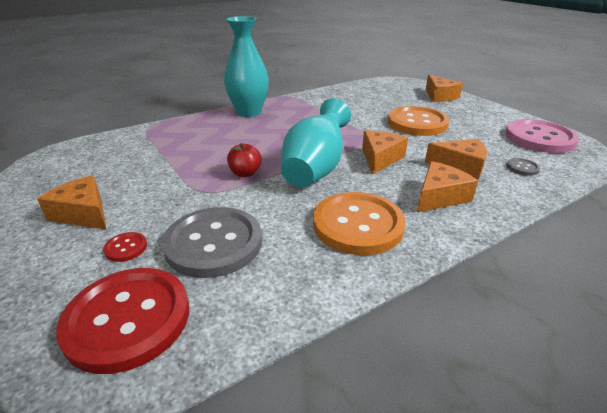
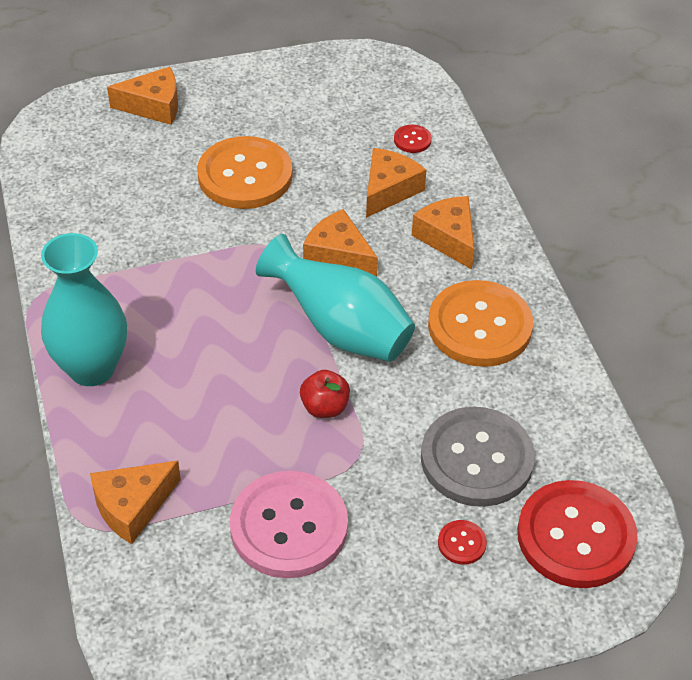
camera: 75 degrees left, 15 degrees up
(83, 213) = (370, 596): orange cheese -> orange cheese (132, 506)
(522, 168) = (412, 140): grey button -> red button
(539, 138) = (347, 84): pink button -> pink button (289, 527)

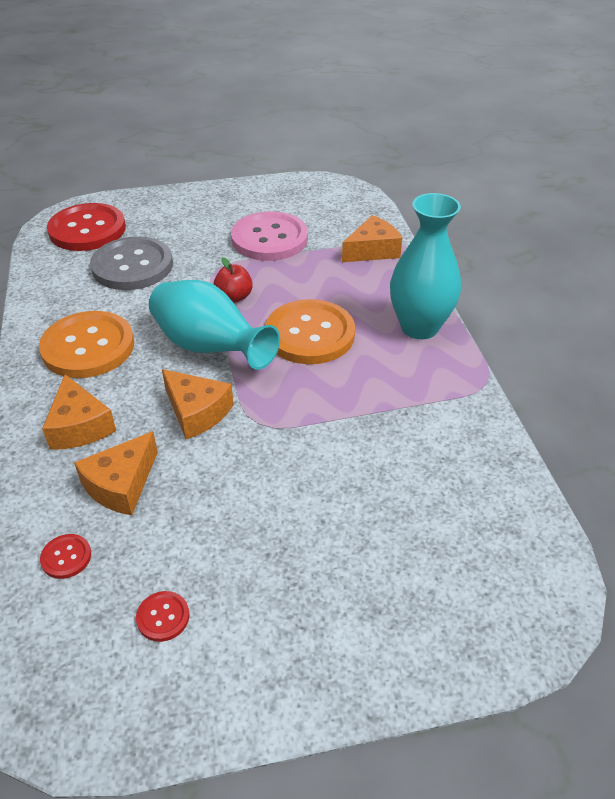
camera: 175 degrees left, 5 degrees down
(153, 106) = (410, 633): orange cheese -> none
(245, 175) = (285, 510): orange button -> orange button (310, 334)
(462, 543) = (161, 229): red button -> red button (163, 617)

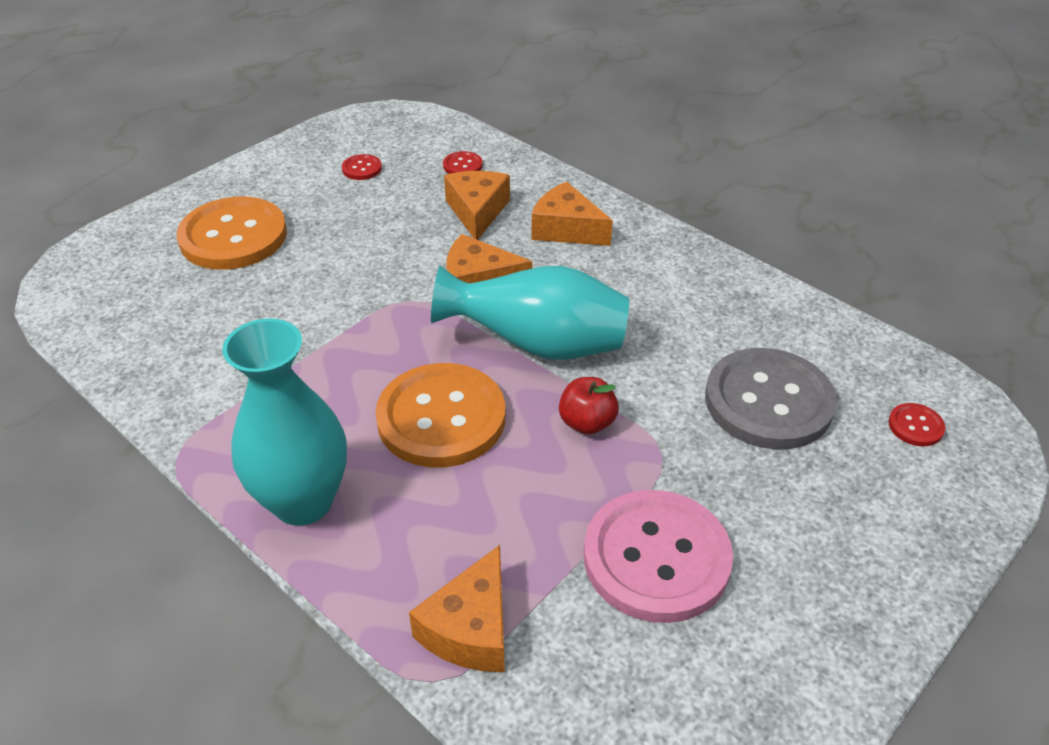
camera: 145 degrees right, 0 degrees up
(87, 230) = (915, 426): red button -> red button, size x0.41
(88, 347) = (661, 288): orange button -> orange button (233, 236)

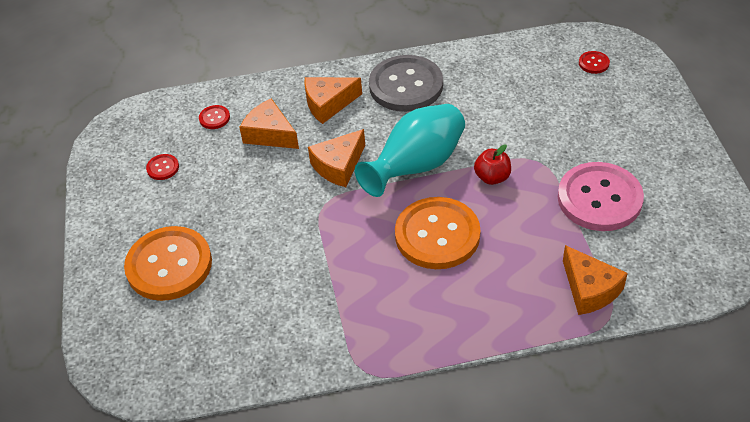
camera: 50 degrees left, 5 degrees up
(303, 501) = (451, 323): turquoise vase -> none
(768, 401) = (536, 102): grey button -> grey button (406, 85)

